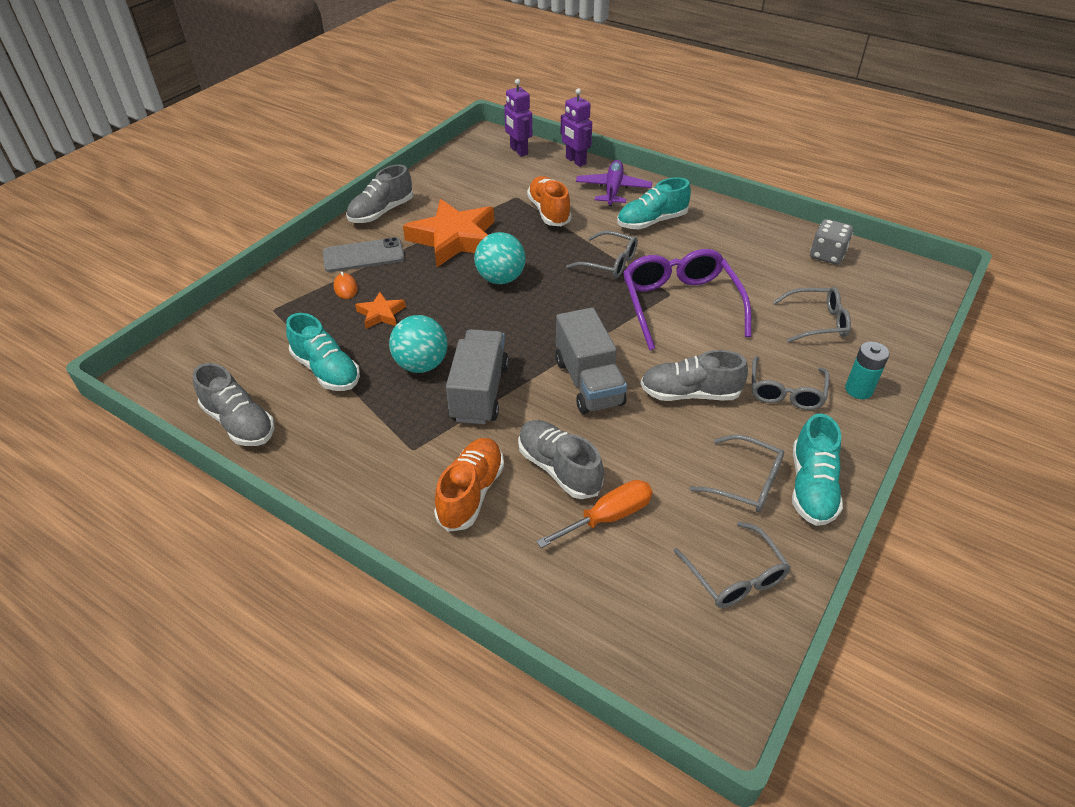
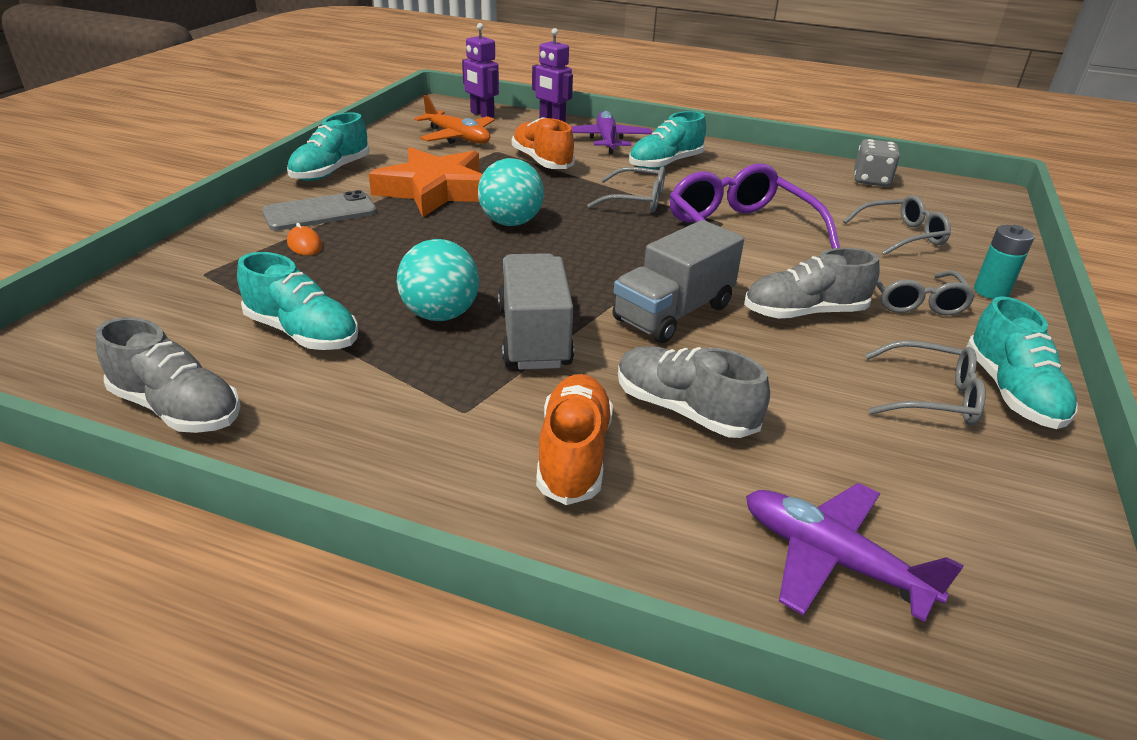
camera: 15 degrees left, 10 degrees down
(381, 212) = (331, 172): grey shoe -> turquoise shoe
(381, 314) = (363, 267): orange star -> none
(490, 178) = (458, 137): none -> orange plane
(588, 382) = (673, 313): grey truck -> grey truck turned 75 degrees clockwise
(603, 594) = (831, 559): none -> purple plane
(608, 517) = (782, 459): orange screwdriver -> none
(735, 576) = (992, 507): grey glasses -> none

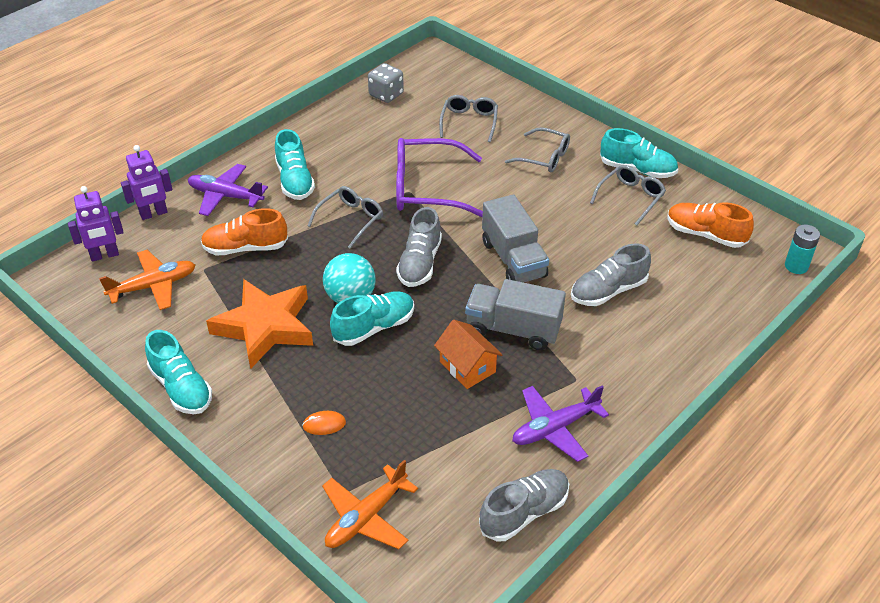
camera: 65 degrees left, 10 degrees up
(164, 294) = (366, 517): none -> orange plane
(302, 333) = (460, 441): turquoise shoe -> turquoise shoe (374, 327)
(320, 212) = (267, 407): grey phone -> none
(440, 315) = (467, 367): turquoise ball -> orange house
(573, 454) = (629, 345): orange shoe -> orange shoe (705, 234)
(804, 313) = (537, 206): grey shoe -> grey shoe (420, 263)
(831, 559) = (724, 285): purple plane -> purple plane (554, 428)
(991, 291) = (548, 124): turquoise battery -> turquoise battery (796, 266)

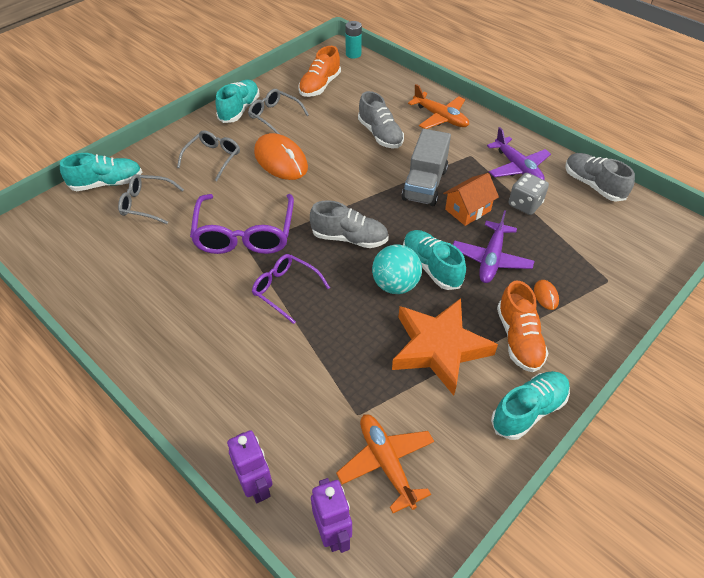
camera: 90 degrees left, 5 degrees up
(225, 196) = (232, 408): purple plane -> purple plane (491, 259)
(245, 248) = (324, 377): orange shoe -> orange shoe (518, 339)
(295, 181) = (215, 341): turquoise shoe -> turquoise shoe (107, 183)
(351, 219) = (285, 289): grey glasses -> purple glasses
(366, 517) = (626, 266): orange plane -> orange plane (440, 117)
(386, 95) = (75, 268): grey dice -> grey dice (525, 204)
(513, 259) = (345, 181): grey truck -> none
(546, 207) = (281, 160): none -> orange mouse

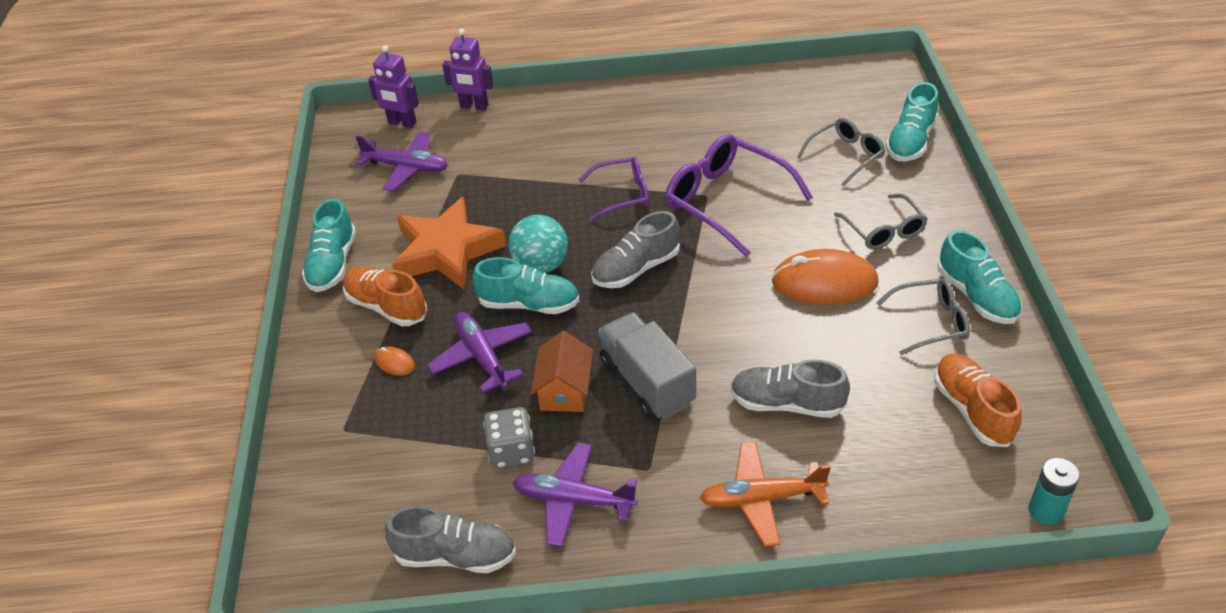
camera: 135 degrees right, 5 degrees down
(386, 463) = (407, 168): orange plane -> purple plane

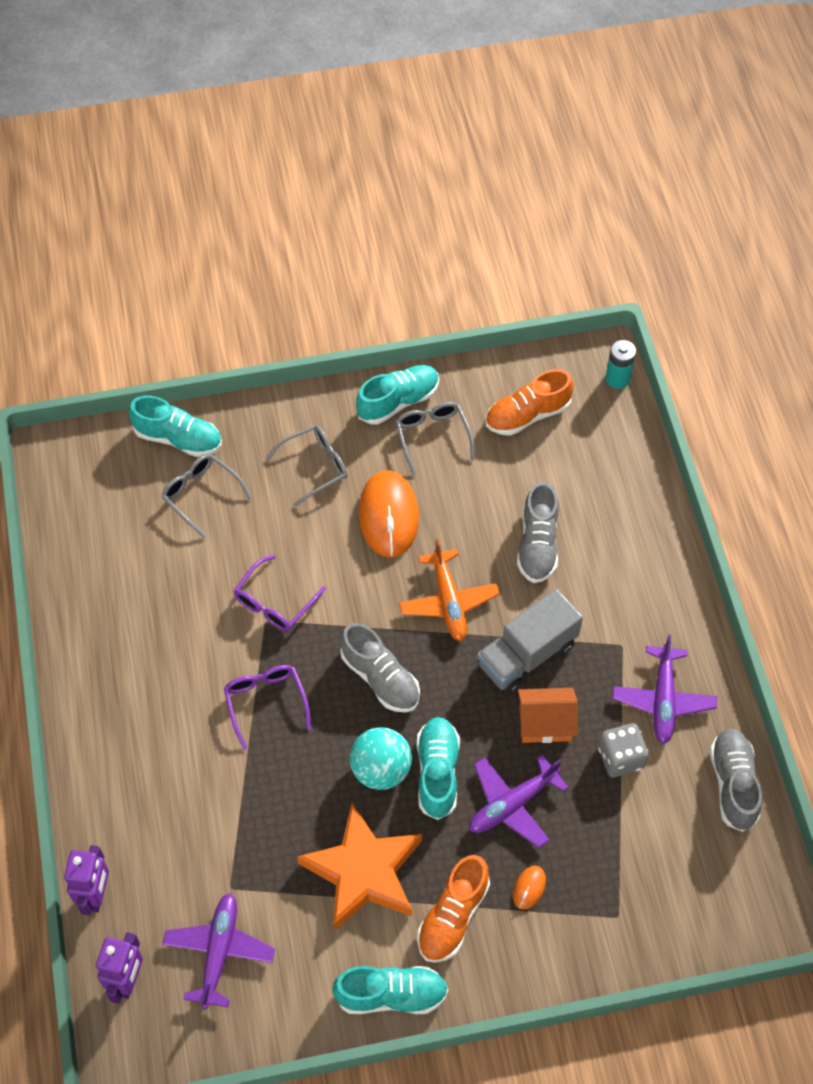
camera: 100 degrees left, 15 degrees up
(725, 201) = (274, 603): purple glasses -> purple glasses, size x0.60
(761, 499) = (638, 561): orange plane -> orange plane (448, 602)

